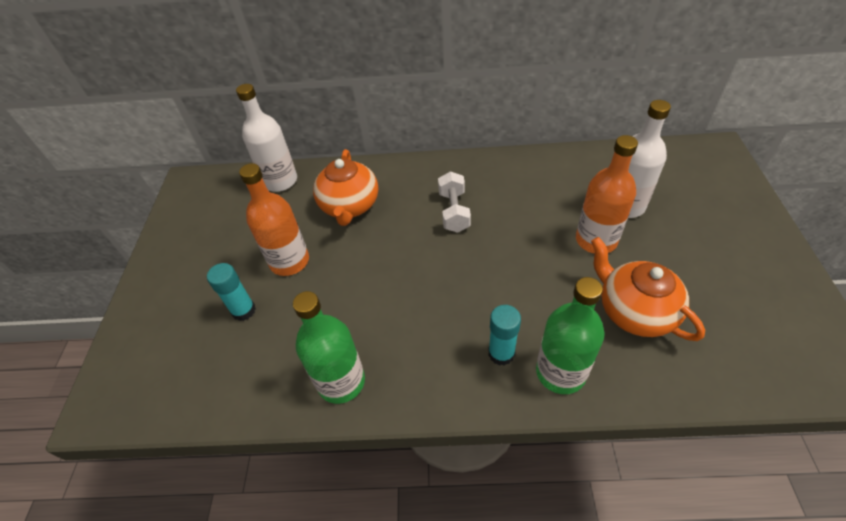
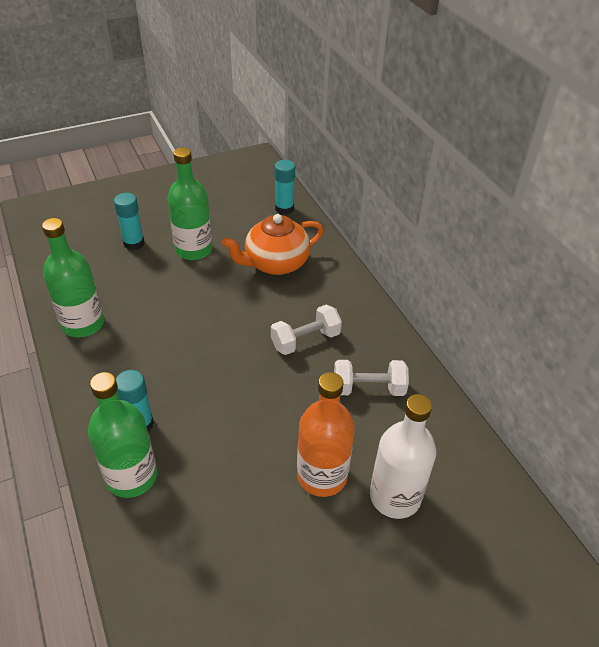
camera: 60 degrees right, 5 degrees down
(280, 181) = (284, 208): white bottle -> turquoise glue stick
(289, 261) = (193, 249): orange bottle -> green bottle
(521, 189) = (368, 388): none -> white dumbbell
(634, 311) = (230, 531): orange teapot -> none

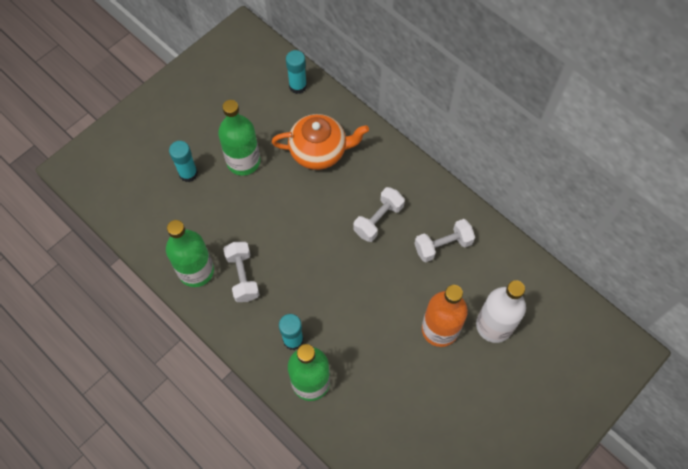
camera: 20 degrees left, 20 degrees up
(127, 344) = (243, 276): none -> white dumbbell
(275, 263) = (319, 151): orange teapot -> orange teapot turned 135 degrees counterclockwise

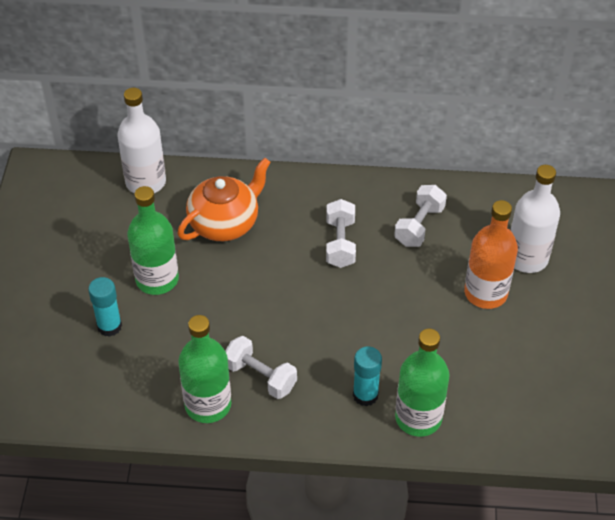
camera: 40 degrees left, 15 degrees down
(298, 86) = (146, 182): turquoise glue stick -> white bottle

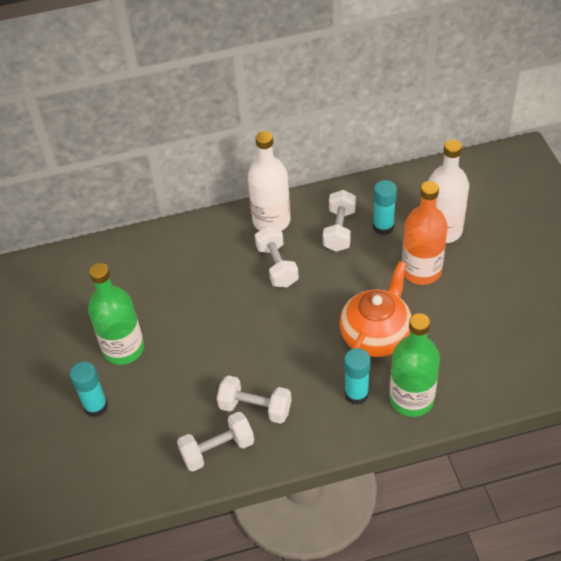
camera: 15 degrees left, 0 degrees up
(146, 182) = (78, 264): white bottle -> white bottle (271, 221)
(208, 404) = (217, 449): green bottle -> white dumbbell
(225, 223) = (166, 279): orange teapot -> orange teapot (376, 335)
(466, 236) = (383, 227): none -> turquoise glue stick

